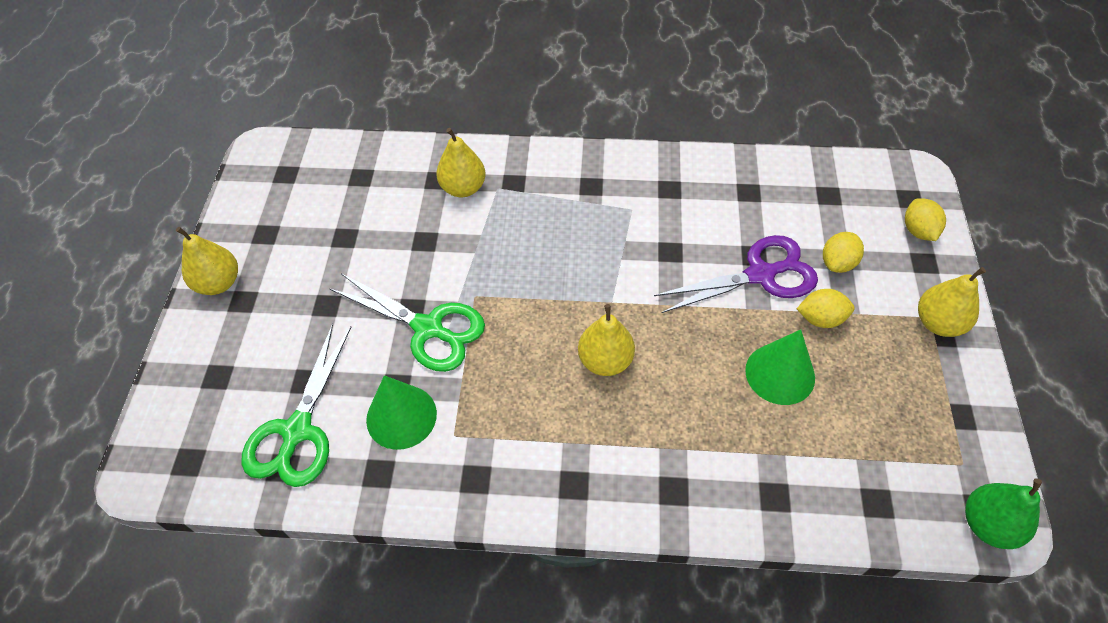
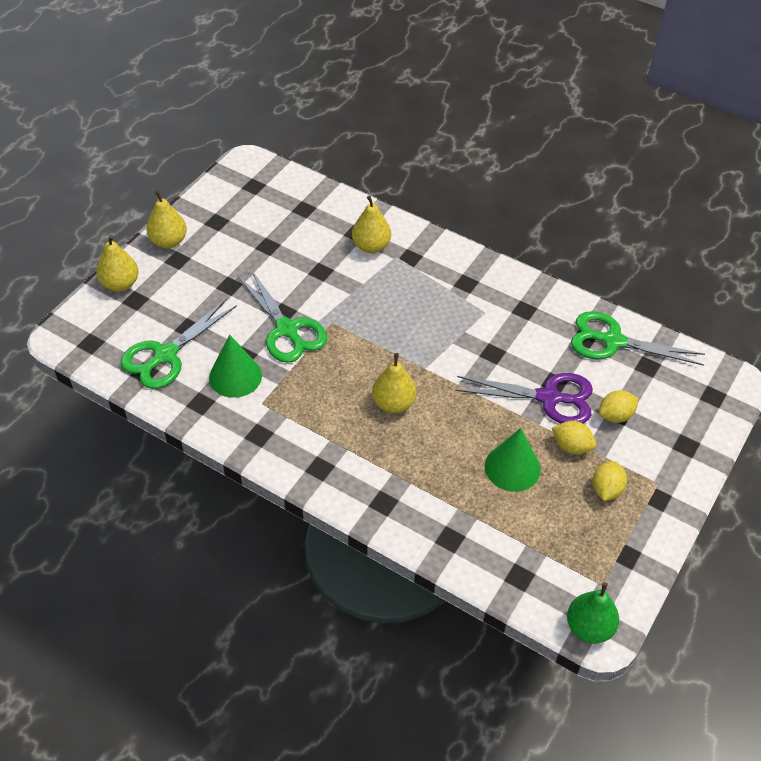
camera: 25 degrees right, 5 degrees down
(778, 184) = (613, 341): none -> green scissors
(918, 231) = (700, 421): yellow lemon -> yellow lemon (606, 489)
(938, 323) = (661, 489): yellow pear -> yellow pear (120, 284)

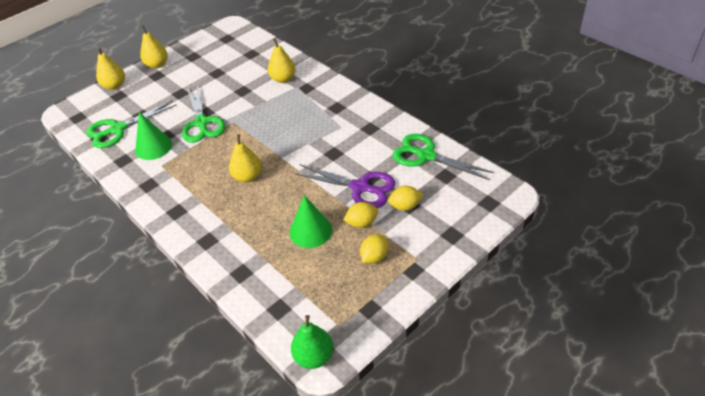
camera: 20 degrees right, 5 degrees down
(571, 446) = (361, 223): yellow lemon -> yellow lemon turned 60 degrees counterclockwise

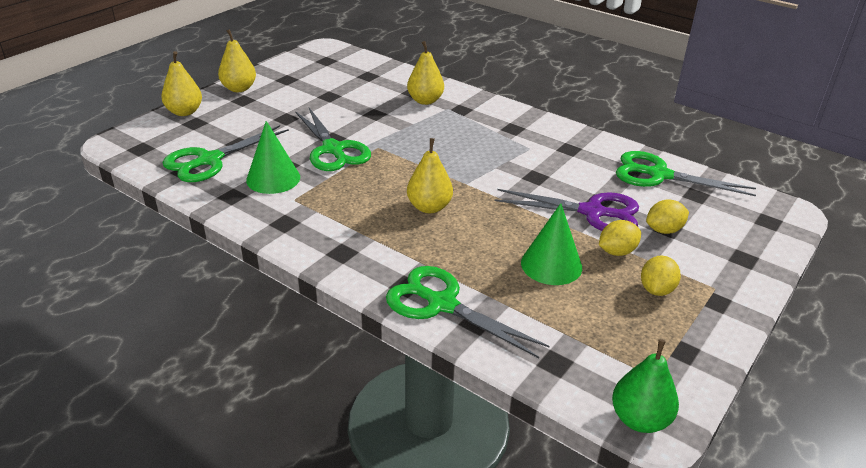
camera: 15 degrees left, 10 degrees down
(224, 257) = (442, 304): none -> green scissors

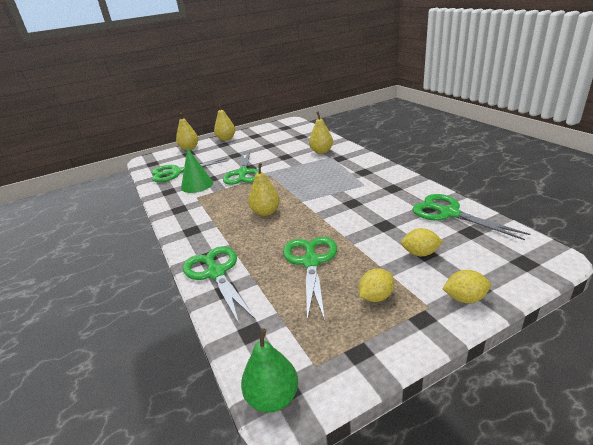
camera: 30 degrees right, 5 degrees down
(551, 265) = (311, 262): green cone -> green scissors
(592, 212) = (373, 232): purple scissors -> none
(617, 251) = (368, 262): yellow lemon -> yellow lemon (464, 298)

